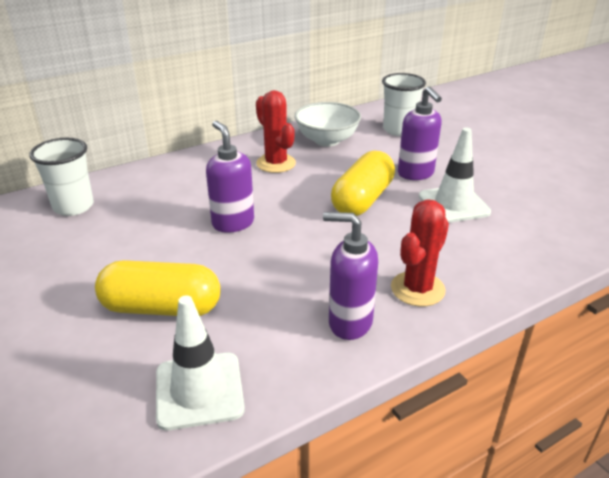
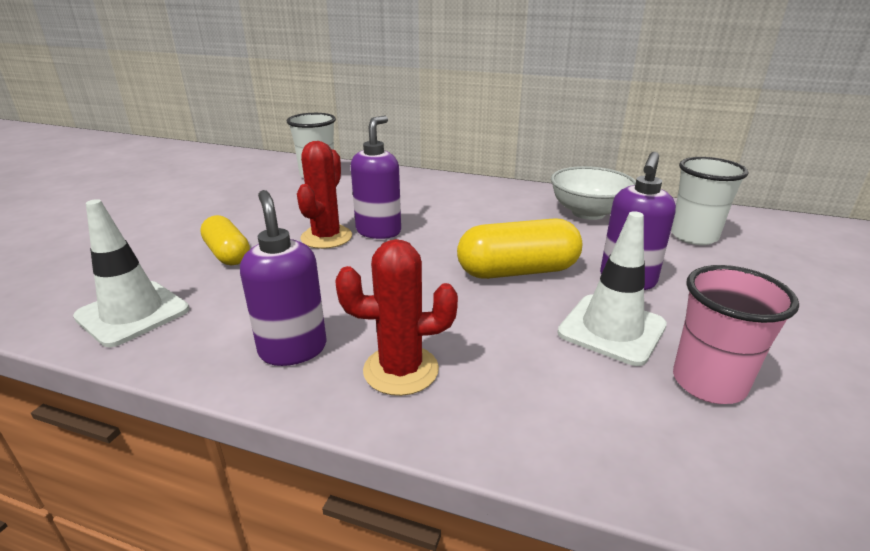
camera: 50 degrees right, 5 degrees down
(161, 308) = (227, 254): yellow capsule -> yellow capsule, size x0.66
(276, 163) = (501, 209): red cactus -> red cactus (326, 237)
(519, 205) = (708, 383): none -> pink cup

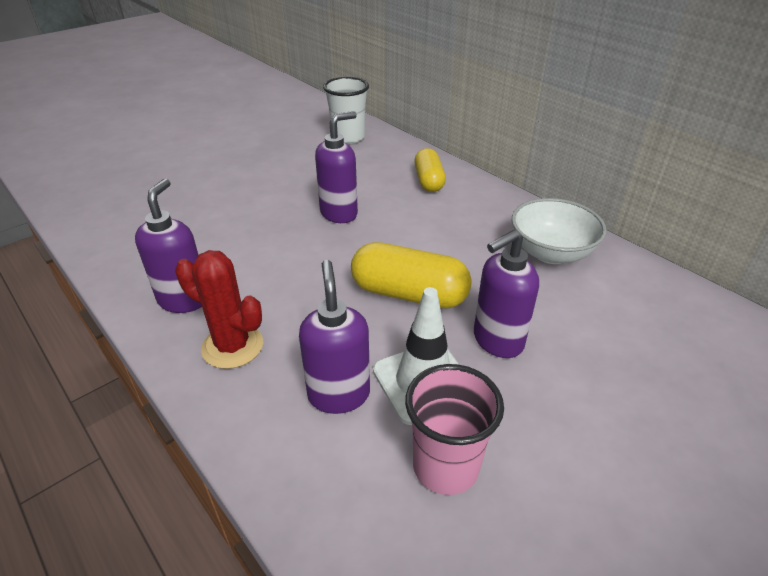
camera: 30 degrees right, 10 degrees up
(132, 313) = (121, 232): white traffic cone -> none
(227, 254) = (215, 200): yellow capsule -> yellow capsule (428, 181)
(326, 237) = (295, 207): red cactus -> none
(555, 367) = (339, 394): none -> purple soap dispenser
(694, 236) = (632, 319): white cup -> none

